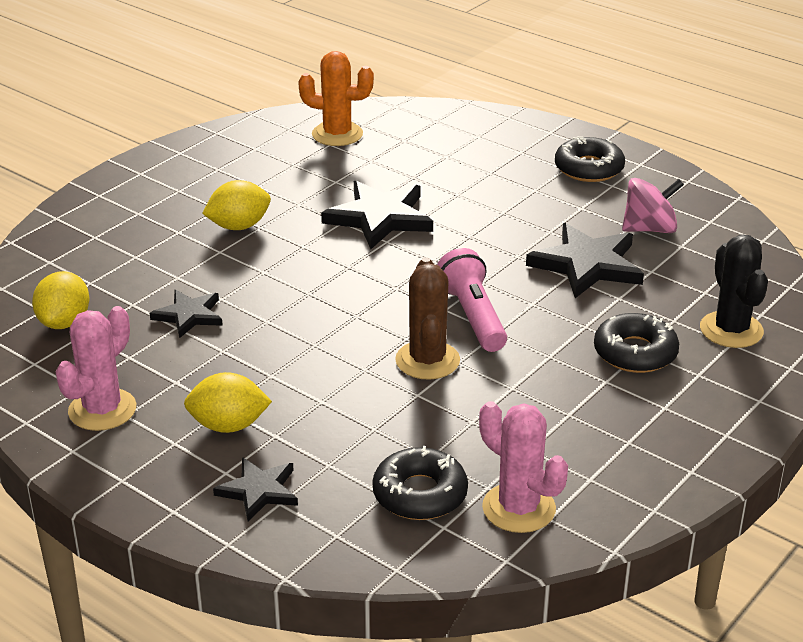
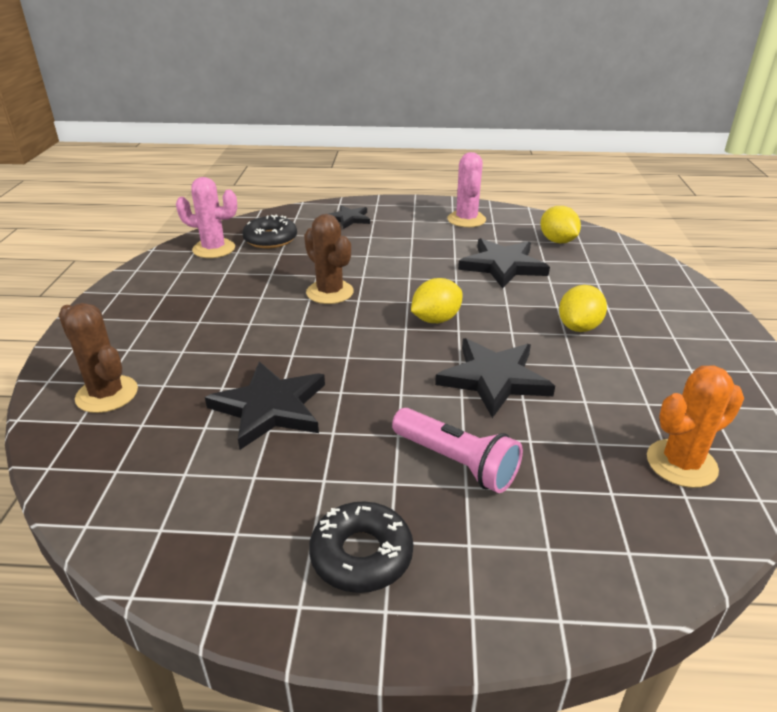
camera: 145 degrees right, 0 degrees up
(189, 315) = (502, 266): black star -> black star, size x1.68
(228, 426) = (398, 232): yellow lemon -> yellow lemon (436, 319)
(472, 316) = (328, 328): pink flashlight -> pink flashlight (456, 462)
(635, 353) = (186, 346): black donut -> none
(649, 229) = (230, 481): pink spinning top -> none
(731, 330) = (107, 394): black cactus -> brown cactus

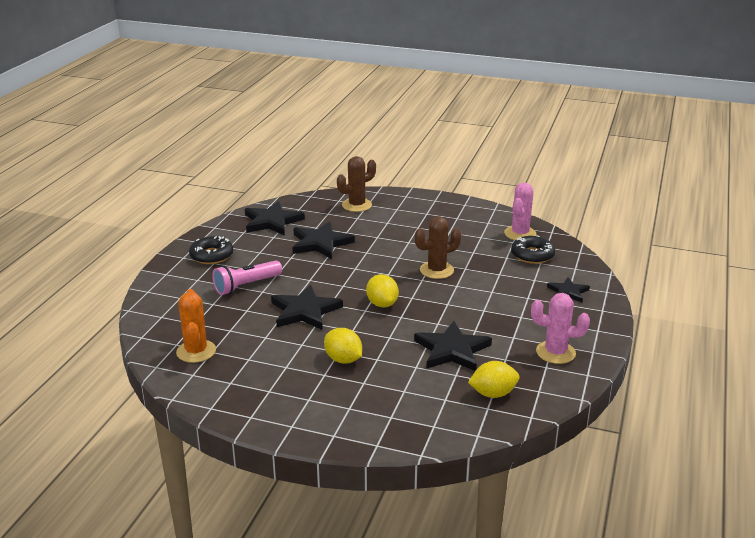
camera: 105 degrees right, 5 degrees down
(181, 497) = (272, 221): none -> black star

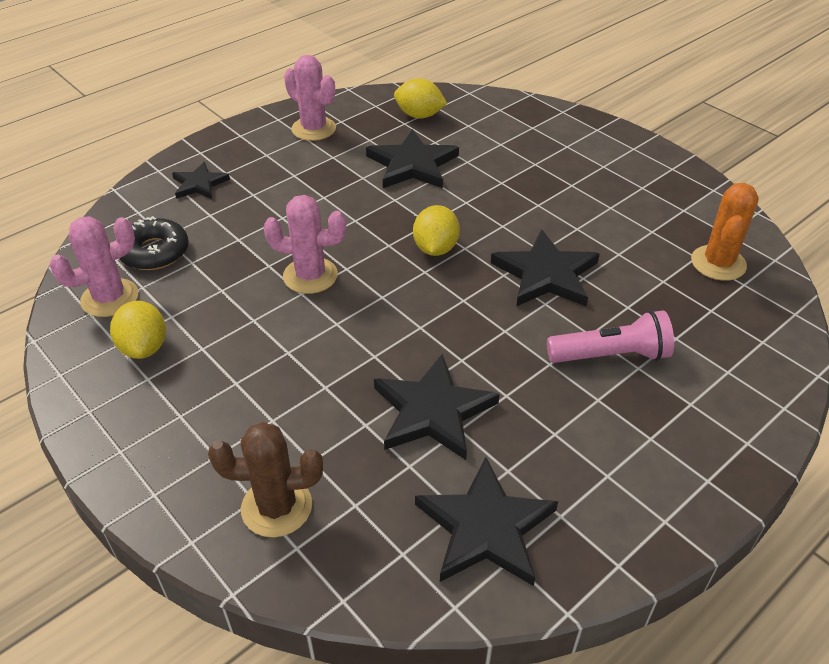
camera: 150 degrees left, 15 degrees up
(211, 255) = (650, 461): black donut -> none
(343, 359) = (539, 193): yellow lemon -> yellow lemon (144, 347)
(436, 270) = (310, 276): brown cactus -> pink cactus

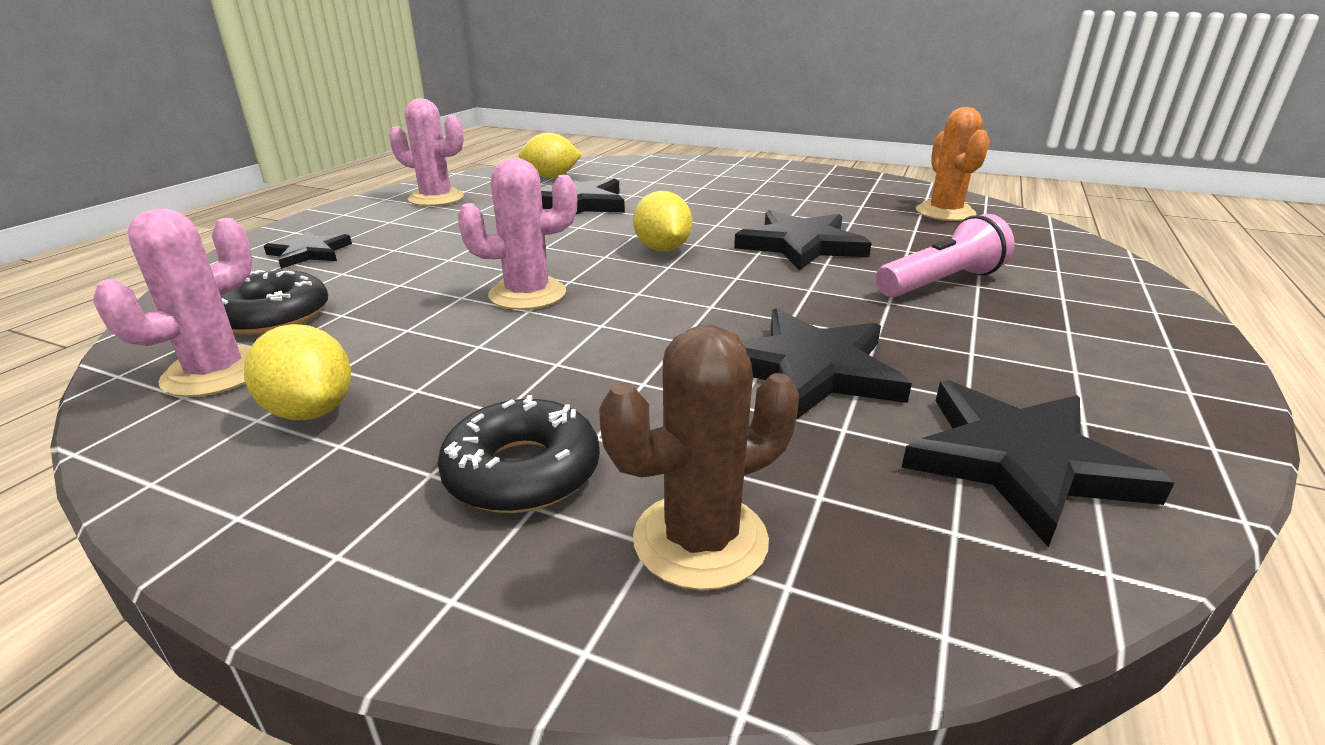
camera: 25 degrees left, 15 degrees down
(222, 431) = (522, 471): none -> black donut

